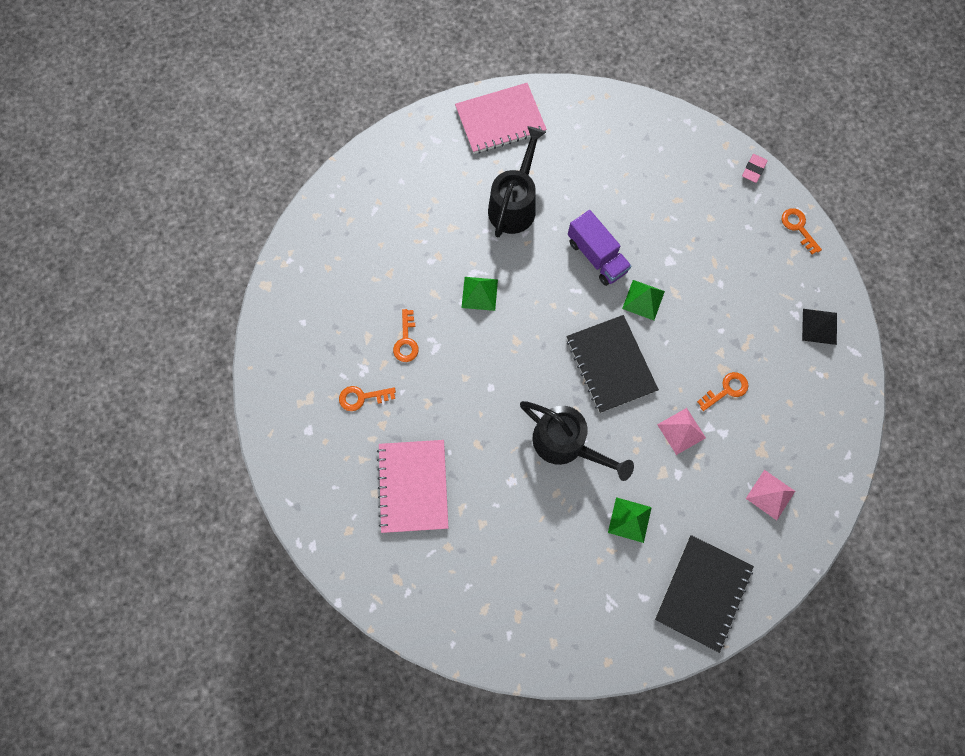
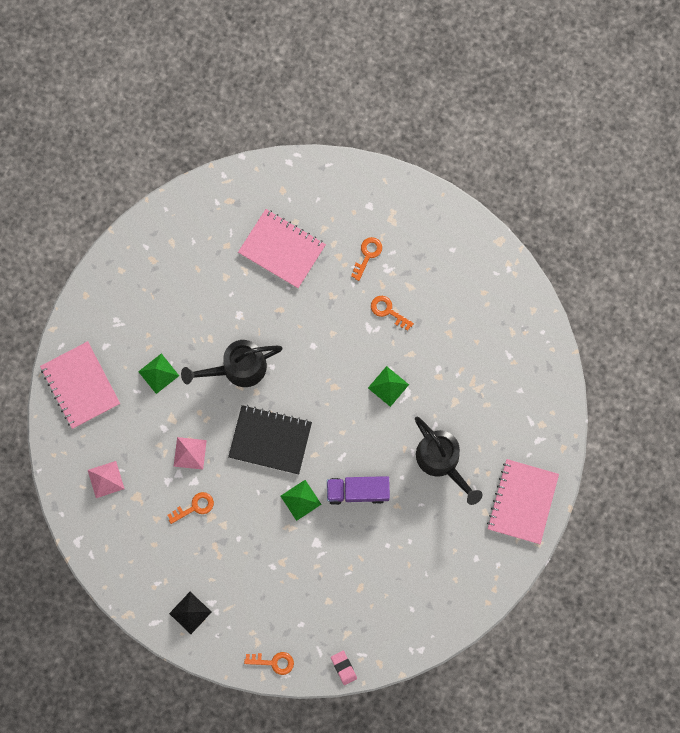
camera: 125 degrees right, 5 degrees up
(703, 592) = (80, 385): black notebook -> pink notebook
(726, 390) = (194, 507): orange key -> orange key turned 120 degrees counterclockwise

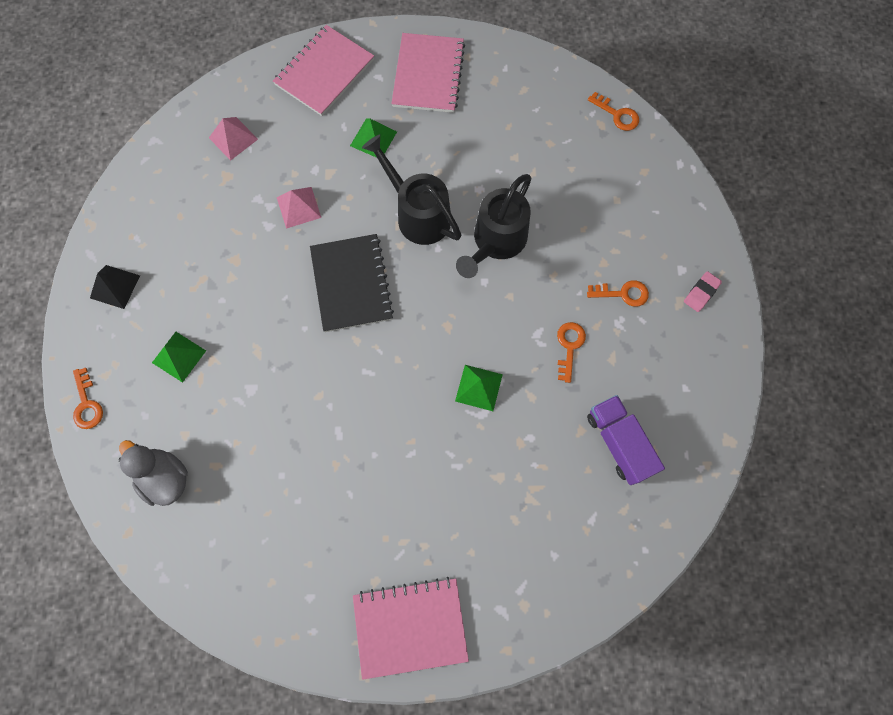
camera: 65 degrees right, 5 degrees down
(194, 507) = (239, 238): orange key -> orange key (617, 114)
(282, 249) = (577, 200): pink notebook -> pink notebook (428, 75)
(300, 500) = (295, 348): green pyramid -> green pyramid (179, 356)
(343, 667) = (107, 490): pink eraser -> pink eraser (701, 293)
(352, 624) = (165, 477): none -> grey duck
(357, 491) = (333, 409): purple truck -> purple truck (618, 442)
(442, 461) = (416, 495): black watering can -> black watering can (495, 242)

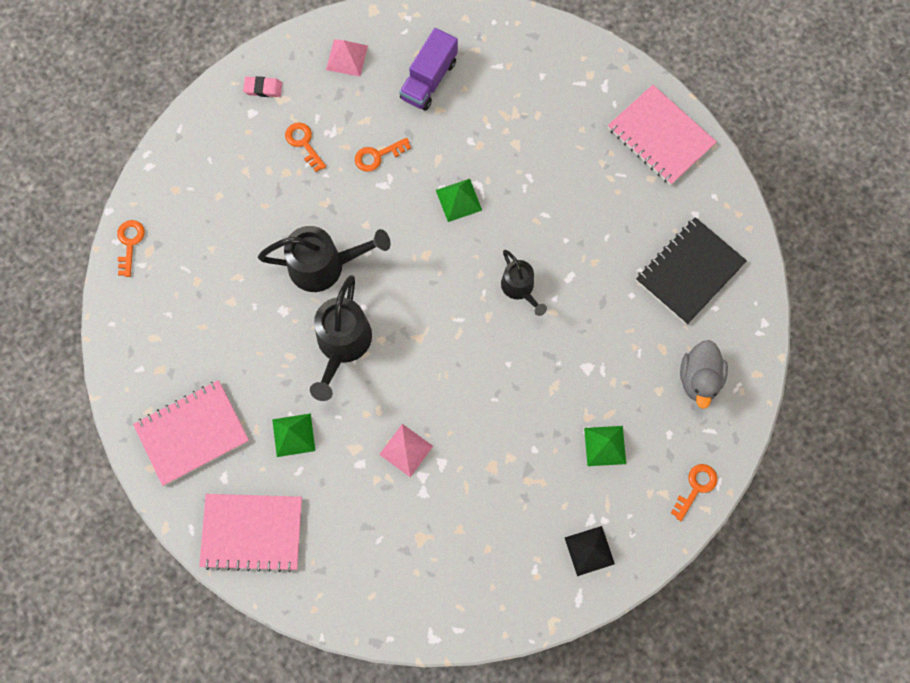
camera: 125 degrees left, 0 degrees up
(233, 138) = (379, 563): pink pyramid -> pink pyramid (347, 57)
(351, 284) = (443, 354): black notebook -> black notebook (689, 271)
(360, 383) = (520, 289): none -> black watering can

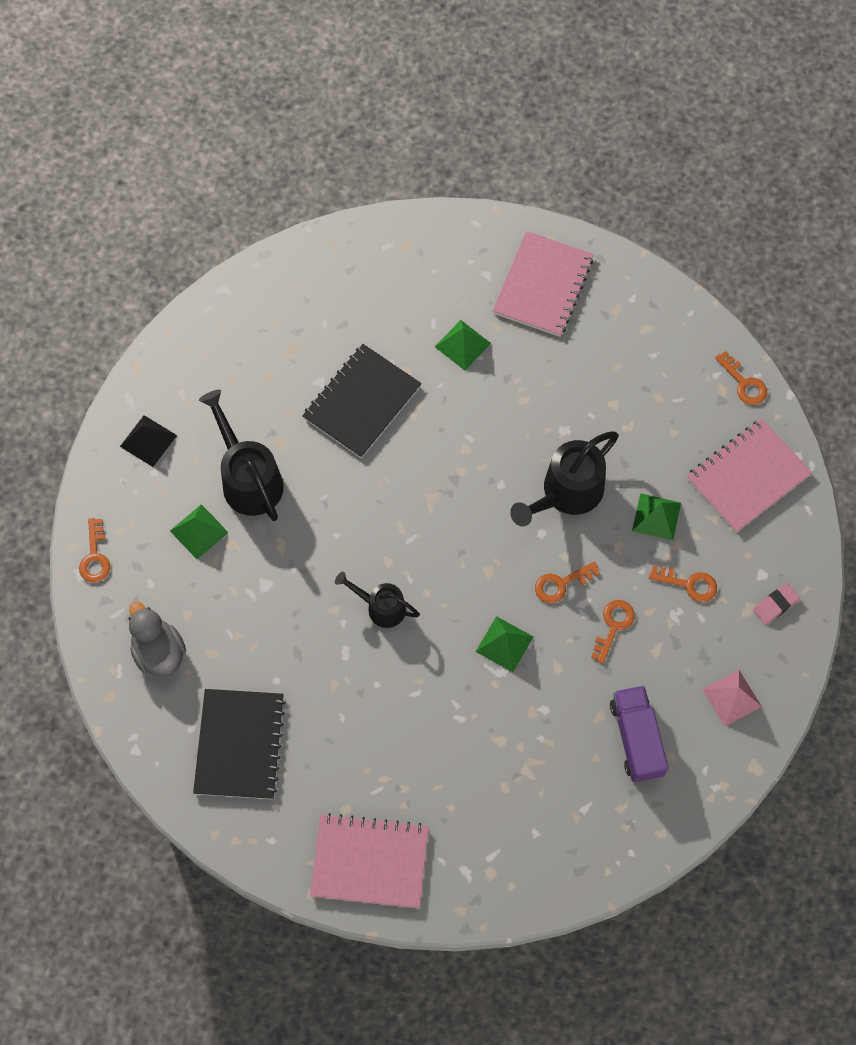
camera: 140 degrees right, 5 degrees down
(252, 532) = (427, 255): pink notebook -> pink notebook (747, 477)
(280, 202) = (656, 516): none -> green pyramid
(342, 345) = (489, 441): black watering can -> black watering can (248, 478)
(386, 208) = (561, 584): none -> orange key
(406, 450) = (362, 402): pink pyramid -> black notebook

